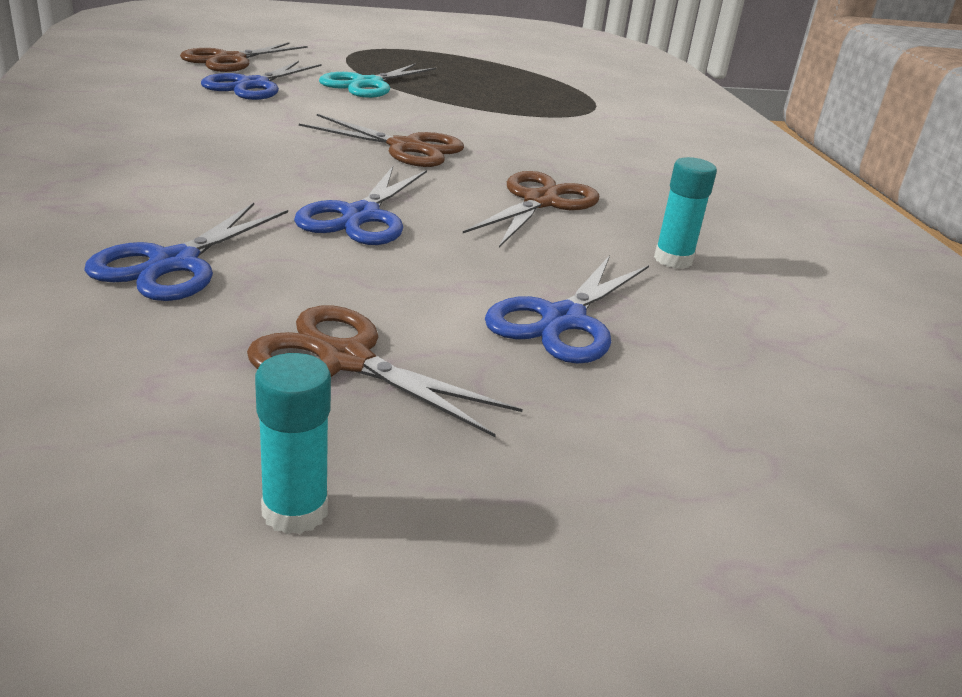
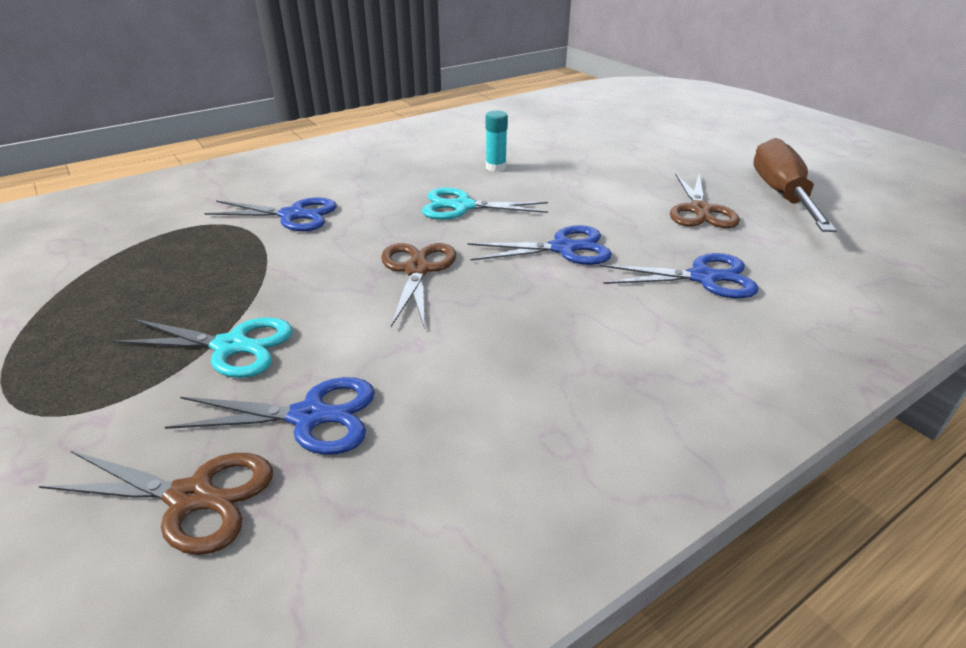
camera: 110 degrees left, 5 degrees up
(295, 511) = (781, 195): turquoise glue stick -> brown screwdriver
(540, 202) = (462, 206): brown scissors -> turquoise scissors
(562, 320) = (596, 179): blue scissors -> blue scissors (293, 215)

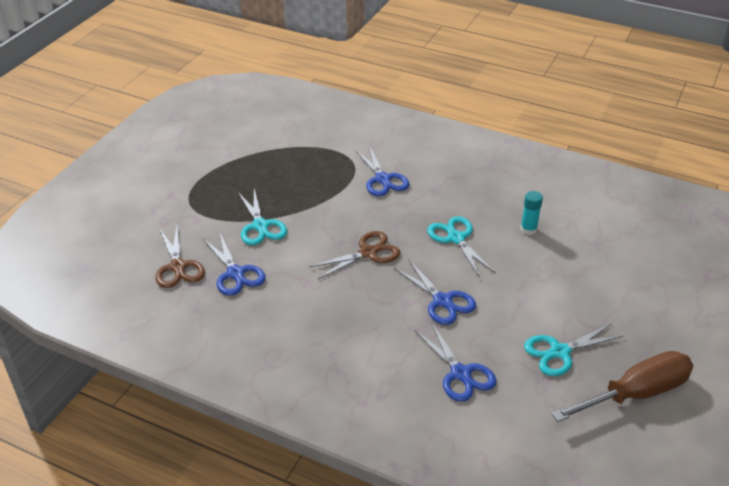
camera: 60 degrees right, 5 degrees up
(700, 211) = (559, 352): brown scissors -> turquoise scissors

